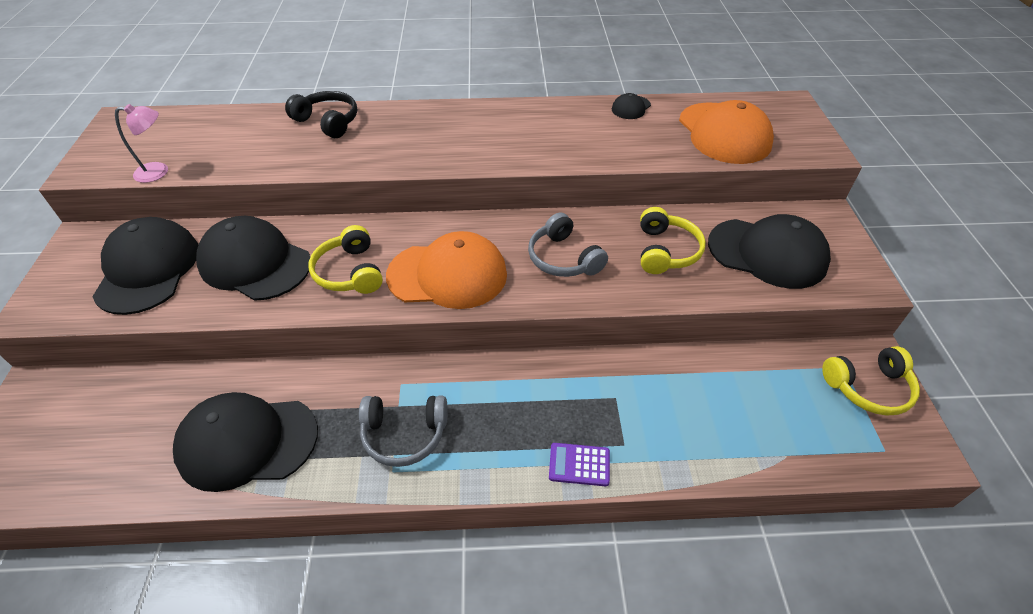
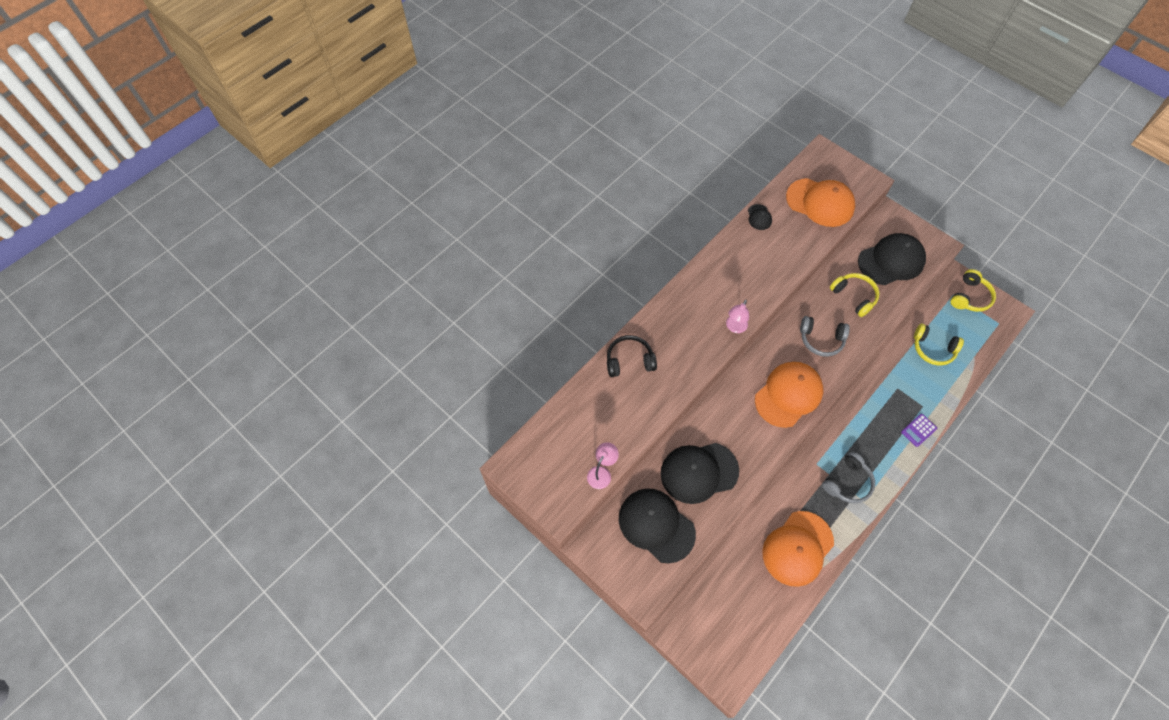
camera: 45 degrees left, 15 degrees up
(247, 442) = (797, 548): black cap -> orange cap
(349, 272) = (747, 434): yellow headphones -> yellow headphones (933, 349)
(462, 161) = (734, 327): none -> pink lamp

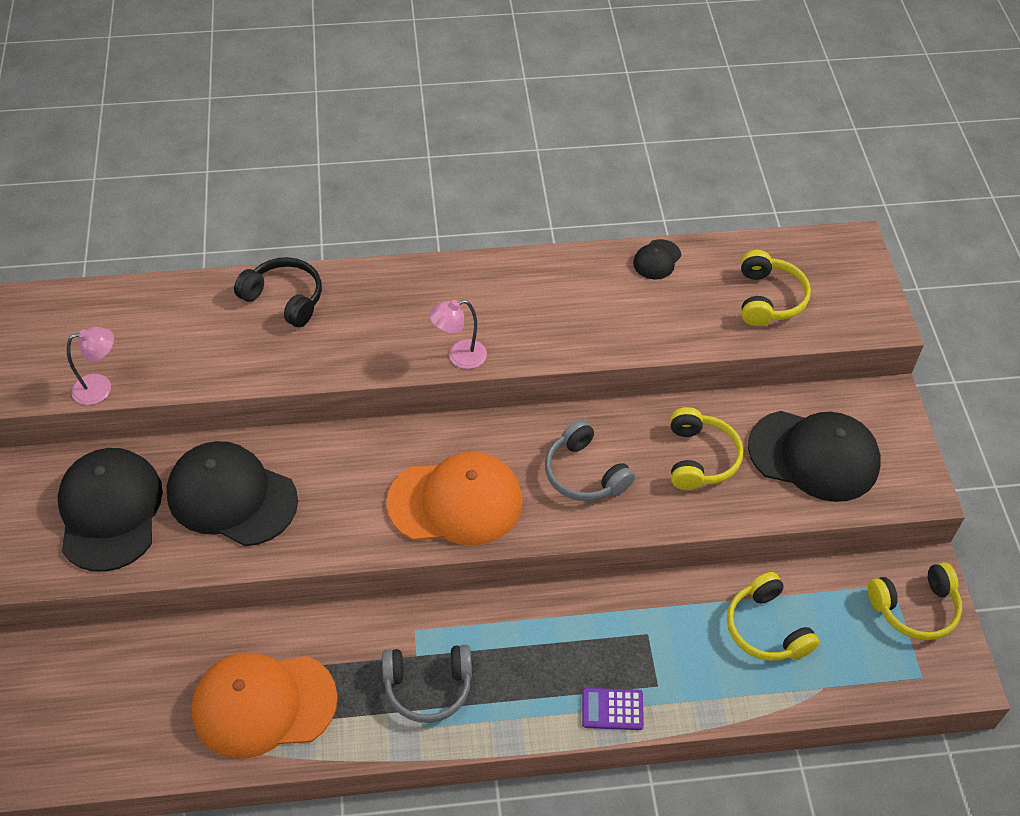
camera: 40 degrees right, 10 degrees down
(820, 202) = (768, 299): orange cap -> yellow headphones

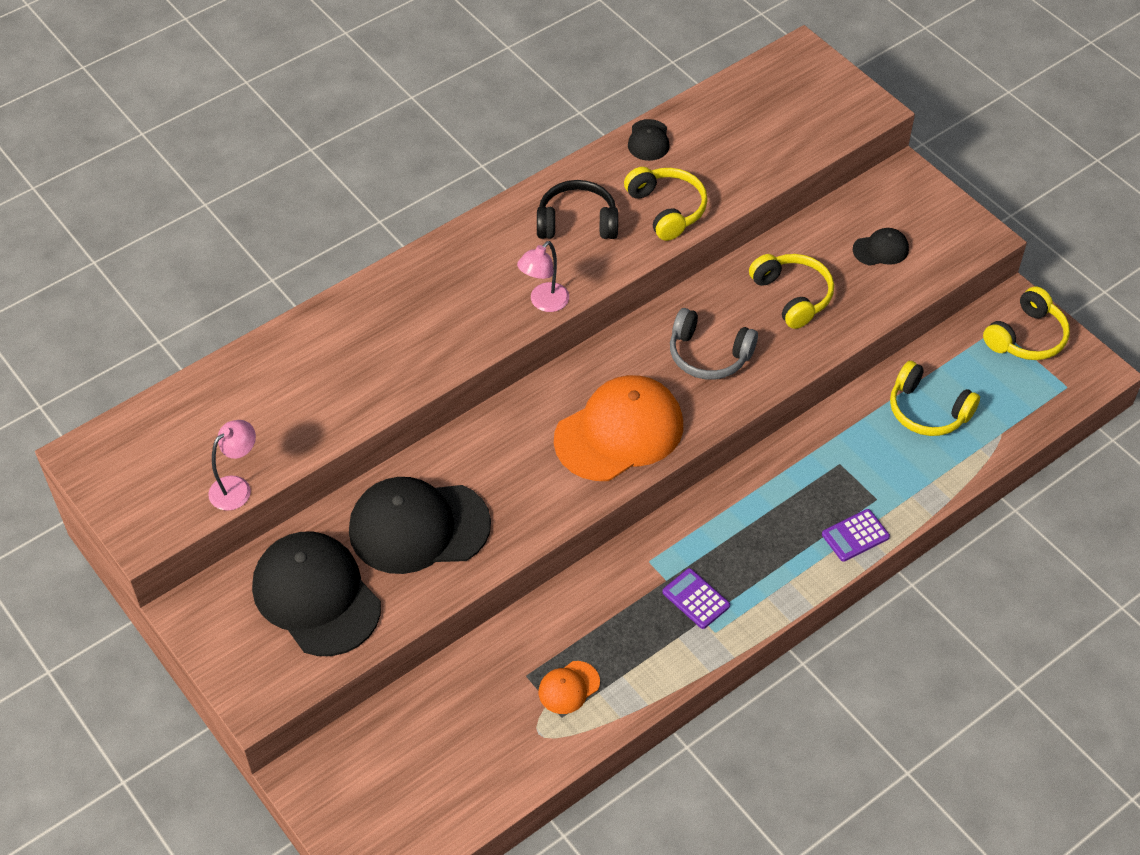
camera: 30 degrees left, 0 degrees up
(263, 704) = (568, 687): orange cap -> orange cap, size x0.45
(285, 299) = (343, 327): black headphones -> black headphones (577, 222)
(428, 687) = (696, 599): grey headphones -> purple calculator
(768, 299) = (766, 132): yellow headphones -> yellow headphones (667, 209)
(814, 456) = (881, 249): black cap -> black cap, size x0.45

